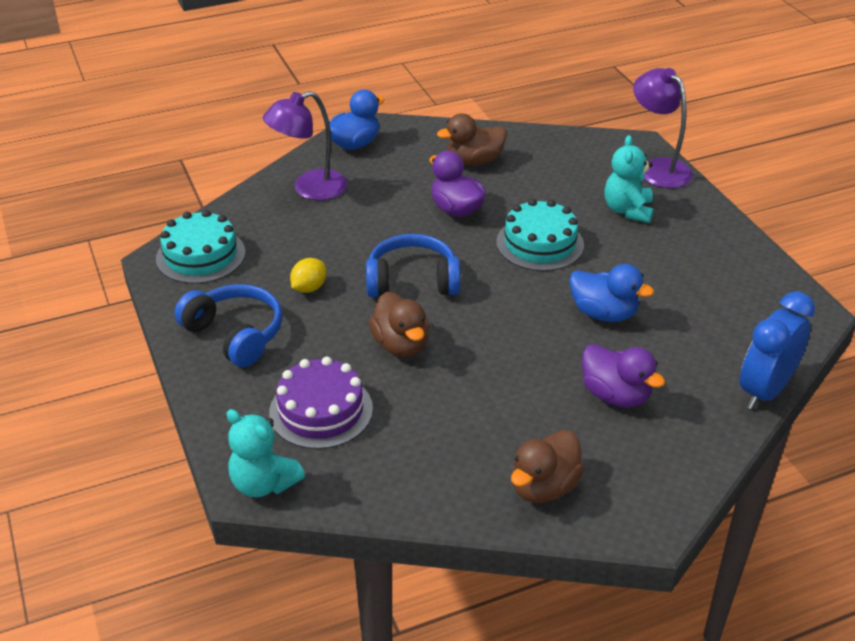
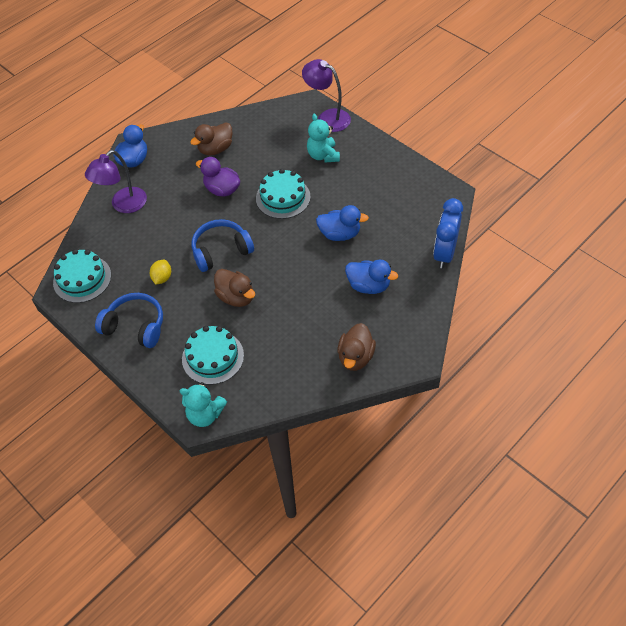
camera: 20 degrees left, 15 degrees up
(321, 410) = (213, 357): purple cake -> turquoise cake
(615, 395) = (368, 286): purple duck -> blue duck

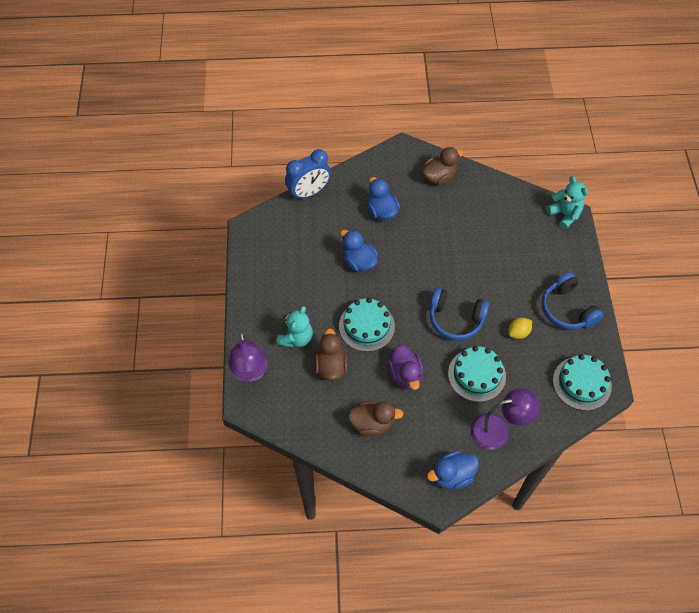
camera: 140 degrees left, 5 degrees up
(213, 357) = (530, 245): turquoise cake -> turquoise cake (476, 375)
(236, 297) = (477, 274): brown duck -> brown duck (331, 366)

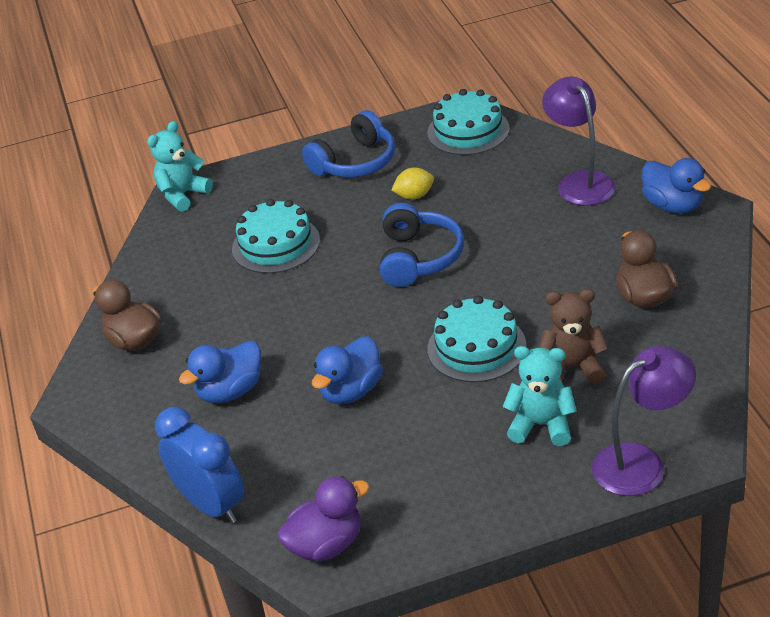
camera: 100 degrees left, 20 degrees down
(331, 366) = (572, 367): brown duck -> brown teddy bear
(405, 375) = (543, 284): purple duck -> purple duck (326, 544)
(476, 375) = (504, 218): turquoise cake -> turquoise cake (276, 244)
(518, 332) = (414, 196): yellow lemon -> yellow lemon turned 60 degrees counterclockwise

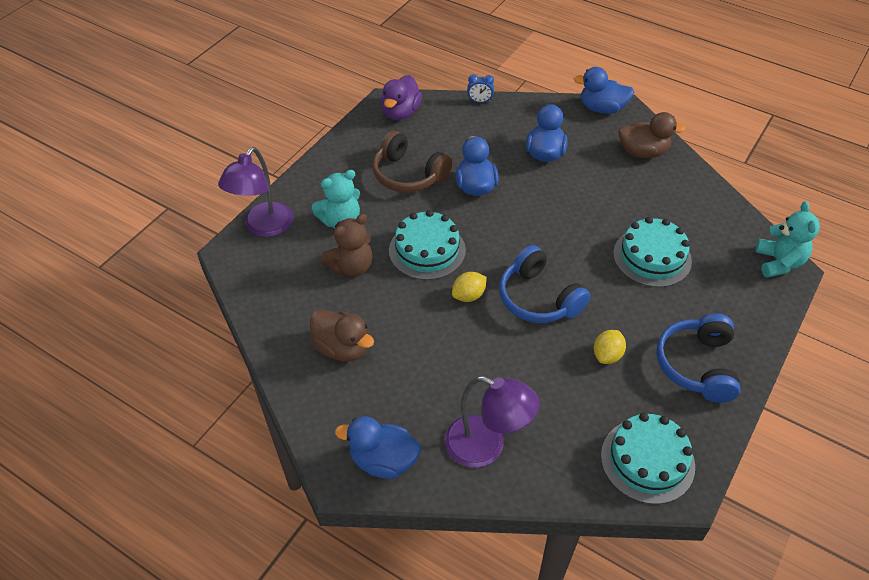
camera: 135 degrees right, 10 degrees up
(94, 414) = (602, 108): none -> blue duck
(211, 504) = (479, 101): blue clock -> blue clock, size x0.45
(409, 444) = (408, 175): none -> brown headphones
(479, 288) = (468, 295): none -> yellow lemon

